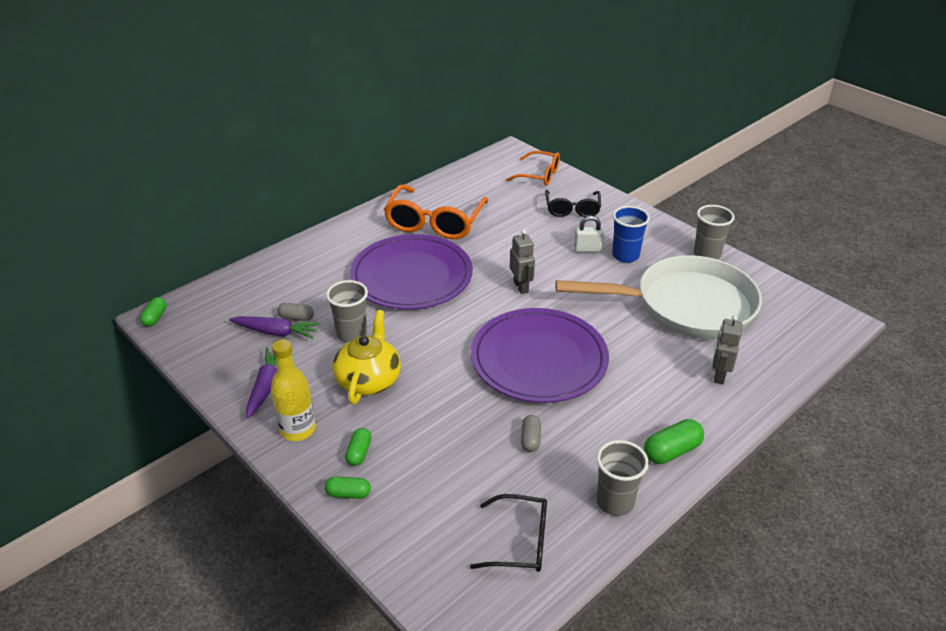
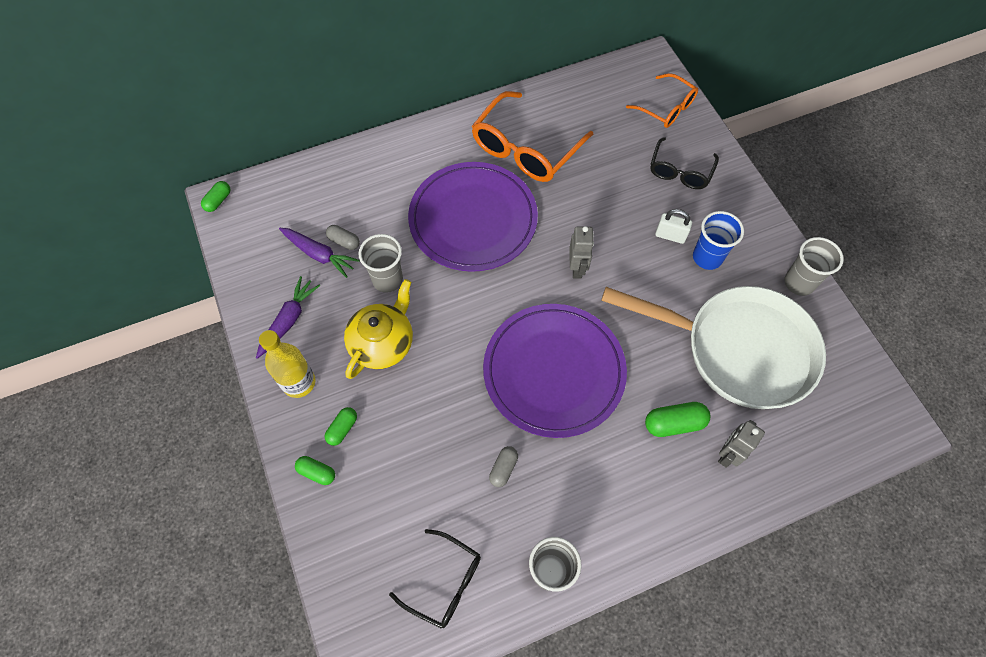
camera: 20 degrees right, 25 degrees up
(671, 451) = (632, 532): green capsule -> green capsule (674, 423)

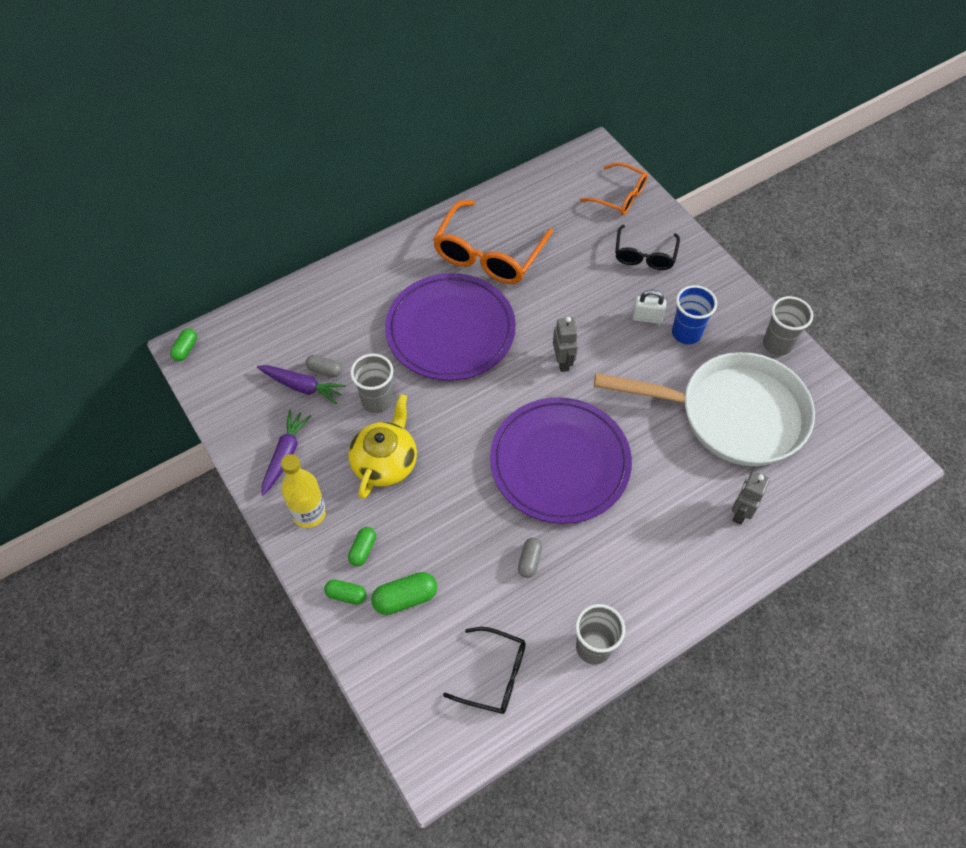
camera: 10 degrees left, 5 degrees down
(674, 423) = (684, 492): green capsule -> green capsule (405, 598)

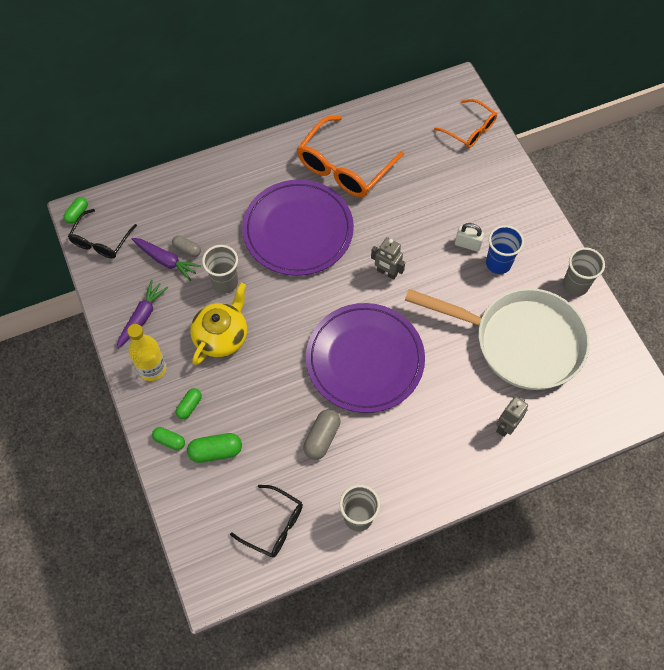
camera: 10 degrees right, 5 degrees up
(529, 561) = (322, 438): grey capsule -> grey capsule, size x1.55
(563, 362) = (387, 273): grey robot -> grey robot turned 120 degrees clockwise
(644, 255) = (479, 187): black glasses -> black glasses (101, 241)

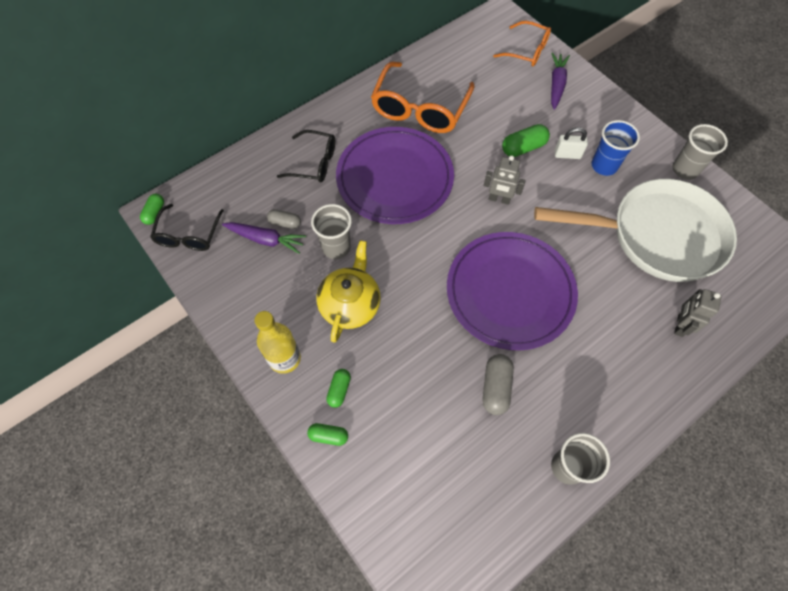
camera: 15 degrees left, 0 degrees up
(142, 317) = (256, 305): purple carrot -> purple carrot (556, 84)
(215, 451) = (384, 434): green capsule -> green capsule (523, 148)
(274, 525) = (479, 503): black glasses -> black glasses (314, 163)

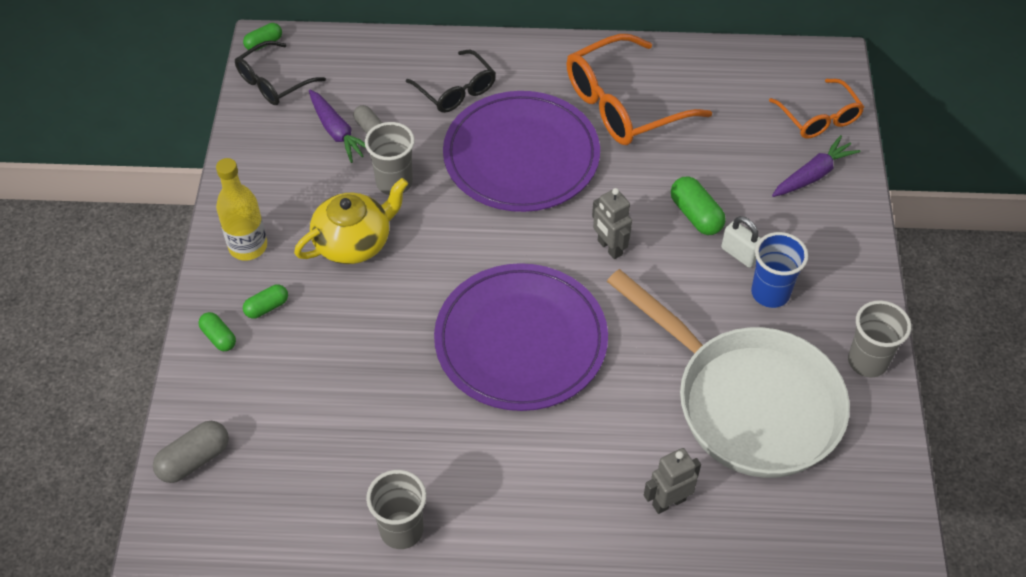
camera: 40 degrees right, 10 degrees down
(495, 387) = (410, 412): grey capsule -> grey capsule (194, 460)
(523, 148) = (696, 215): green capsule -> green capsule turned 45 degrees clockwise

